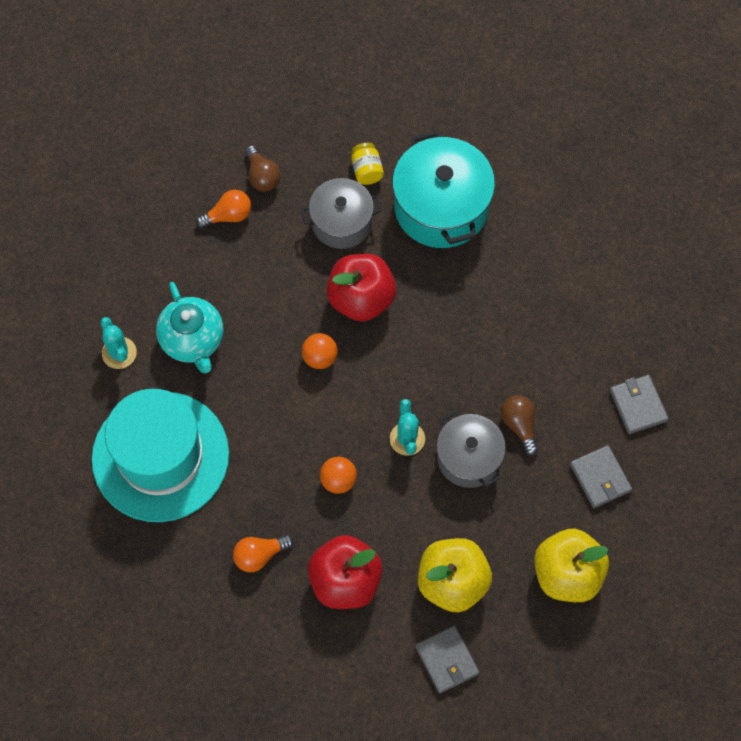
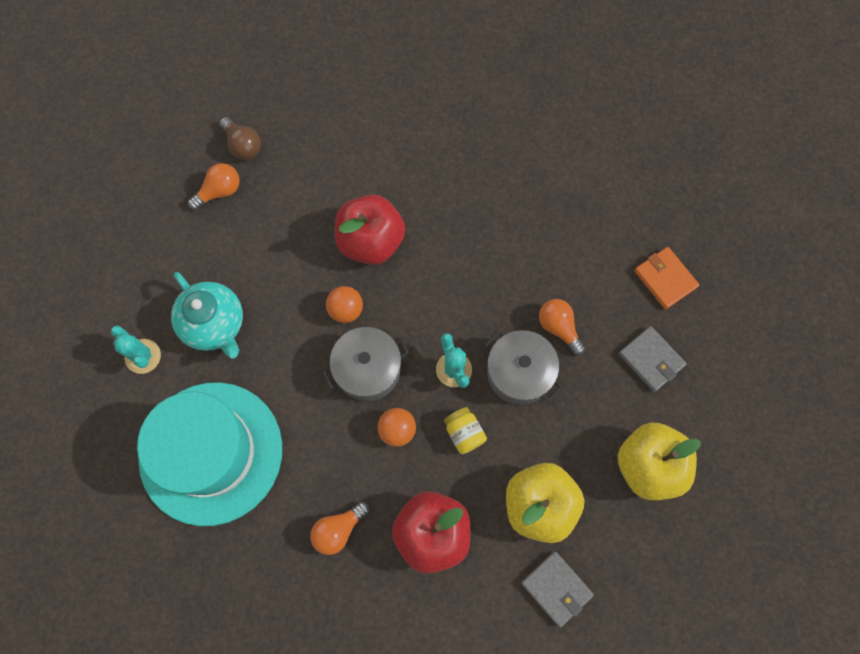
camera: 15 degrees left, 5 degrees up
(341, 222) = (332, 171): grey pot -> grey pot (368, 369)
(366, 170) = (343, 116): yellow jar -> yellow jar (464, 433)
(441, 207) = (423, 134): turquoise pot -> none
(519, 425) = (558, 327): brown light bulb -> orange light bulb
(638, 405) = (665, 279): grey wallet -> orange wallet

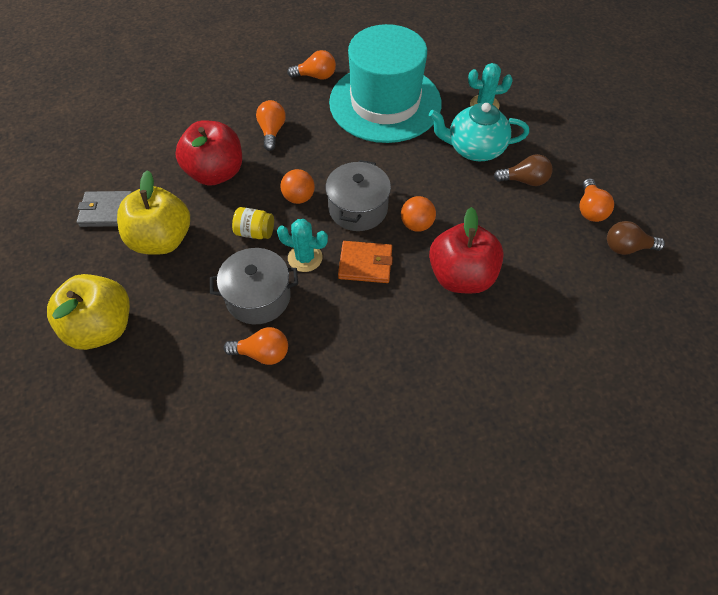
camera: 130 degrees right, 15 degrees down
(222, 559) = (316, 76): none -> orange light bulb
(224, 259) = (524, 180): none -> brown light bulb
(651, 359) = (165, 401): grey wallet -> none
(665, 279) = (213, 481): orange wallet -> orange wallet (365, 264)

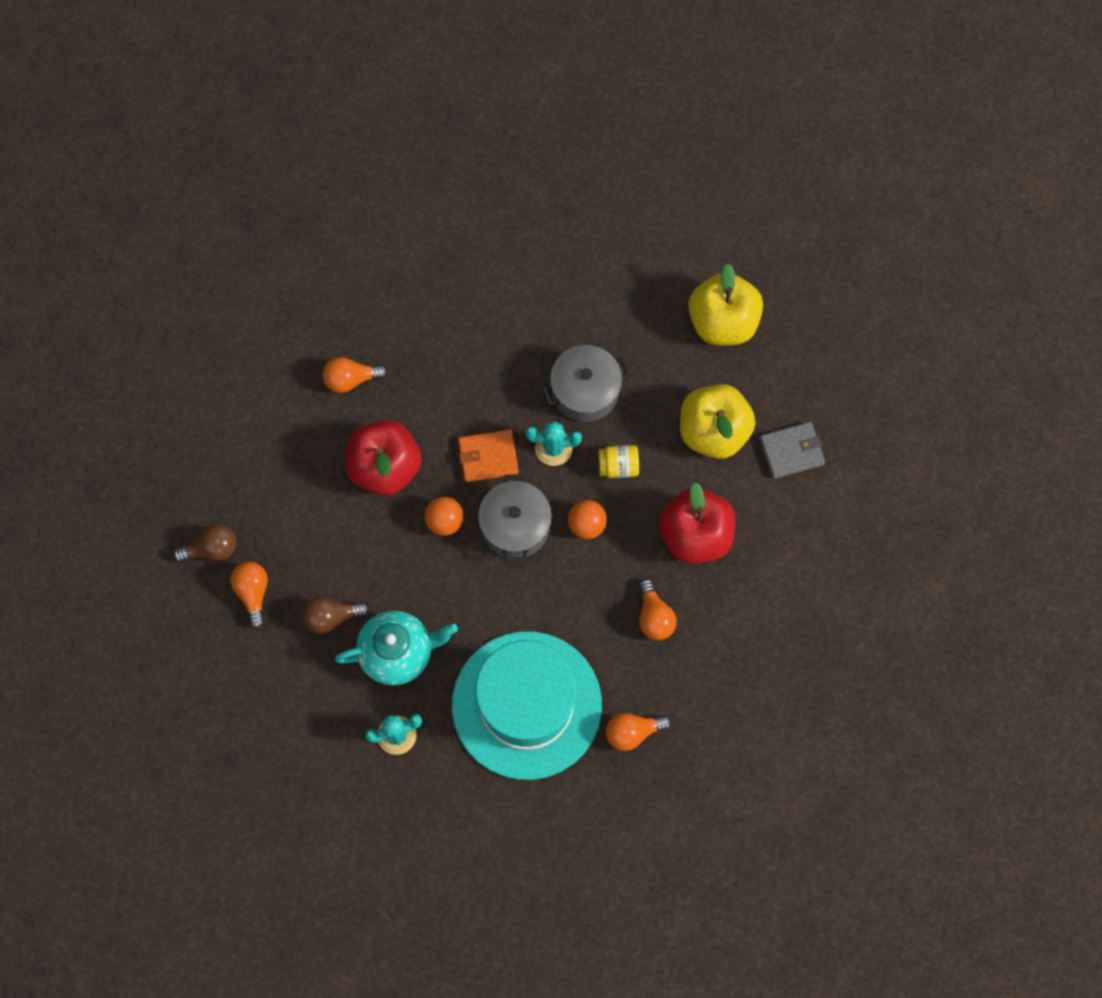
camera: 165 degrees right, 15 degrees up
(262, 353) = (559, 335): orange light bulb -> orange light bulb (351, 379)

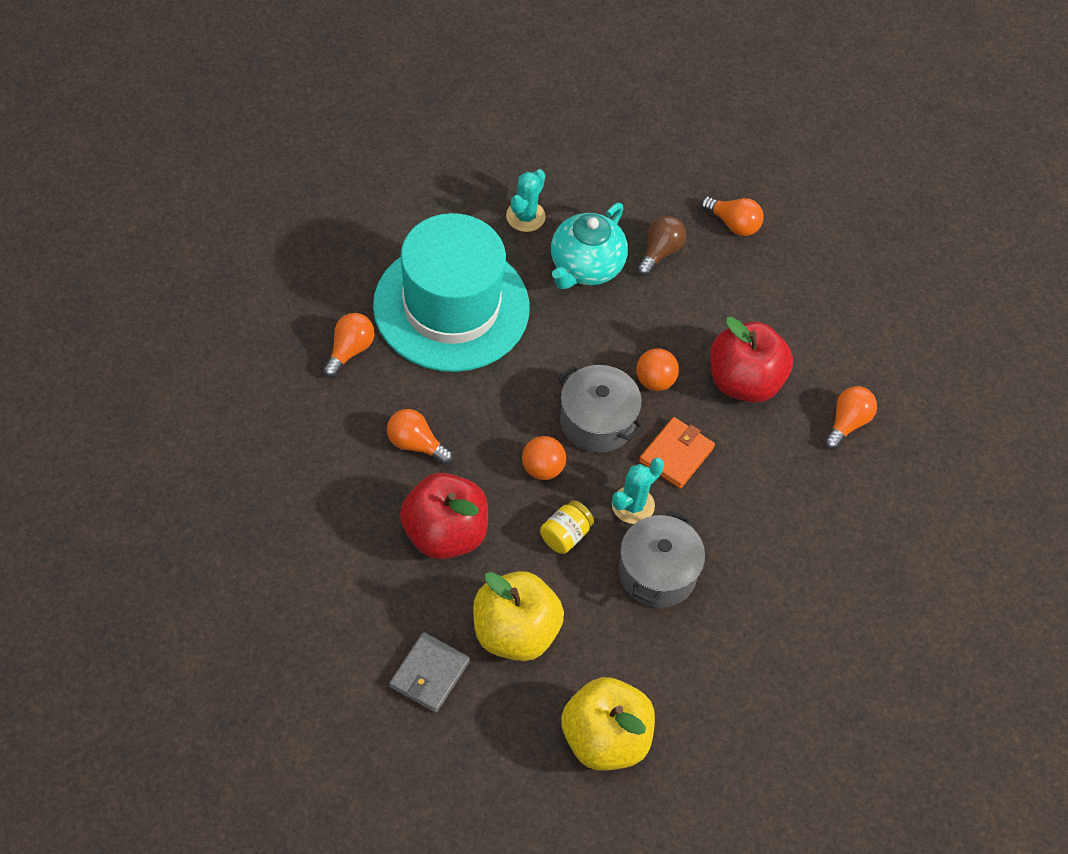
camera: 130 degrees right, 15 degrees down
(212, 549) = (797, 228): brown light bulb -> none

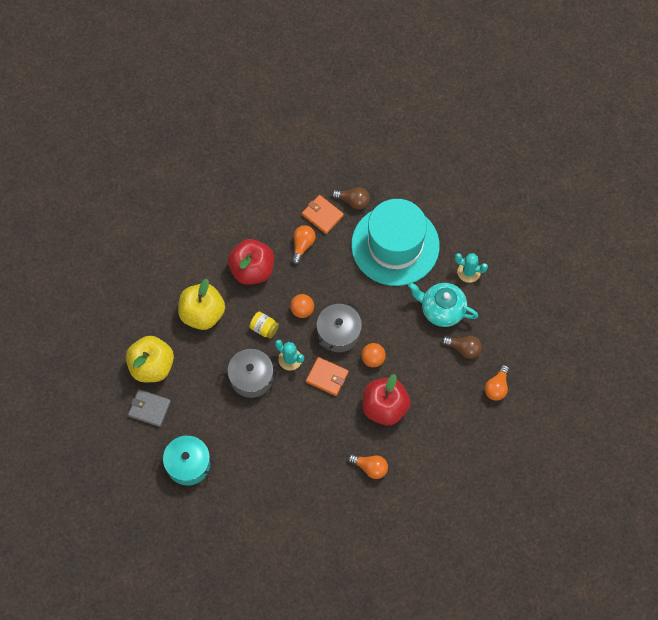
camera: 85 degrees right, 10 degrees up
(349, 350) = (353, 201): orange light bulb -> brown light bulb
(364, 402) = (322, 215): none -> orange wallet
(429, 674) = (172, 278): grey wallet -> grey wallet (149, 408)
(808, 707) = (188, 464): none -> turquoise pot

